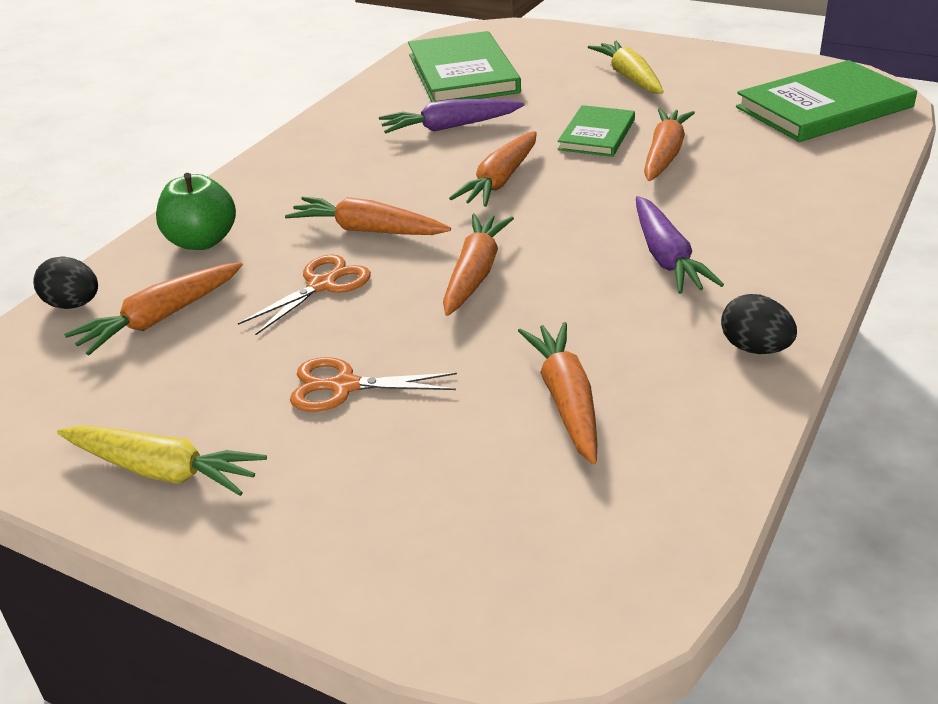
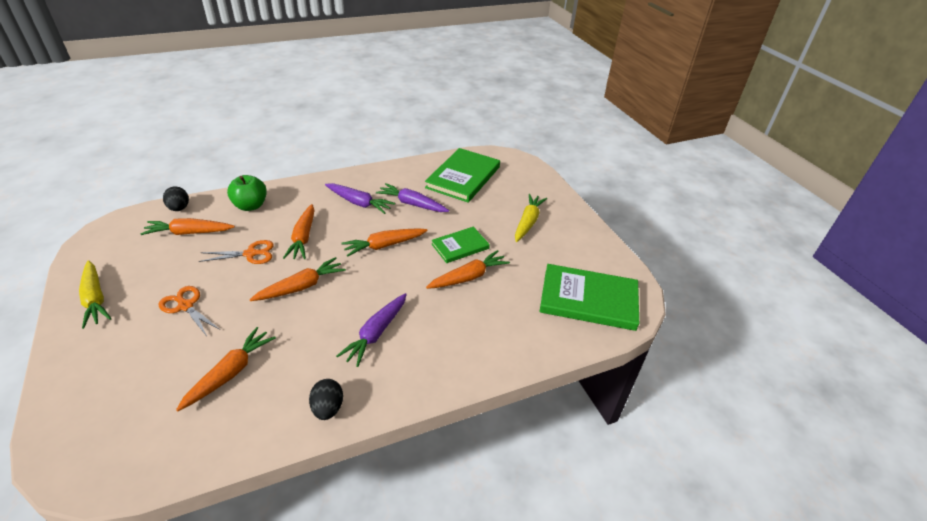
camera: 35 degrees right, 5 degrees up
(367, 230) = (303, 238): orange carrot -> orange carrot turned 150 degrees counterclockwise
(372, 160) = (359, 203): none -> purple carrot

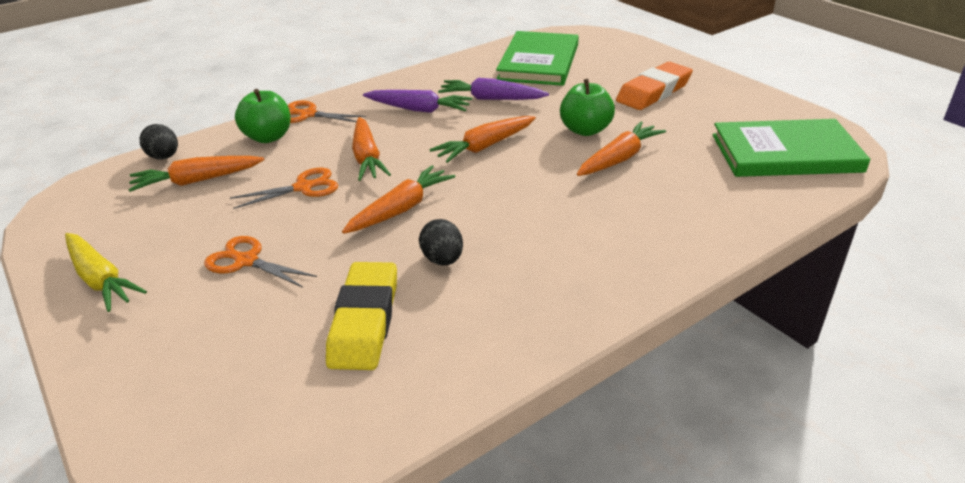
camera: 10 degrees left, 5 degrees down
(230, 372) = (364, 321): orange carrot -> yellow eraser
(285, 191) = (307, 114): none -> orange scissors
(328, 408) = (531, 331): black egg -> black egg (442, 260)
(376, 333) = (539, 239): purple carrot -> none
(460, 246) = (585, 130): green book -> green apple
(528, 222) = (653, 92): yellow carrot -> orange eraser

